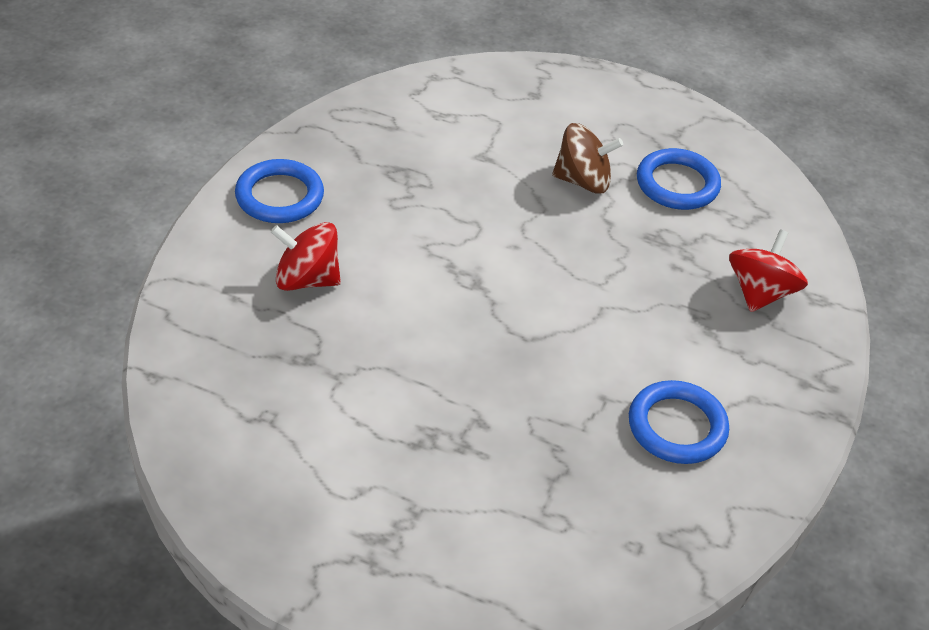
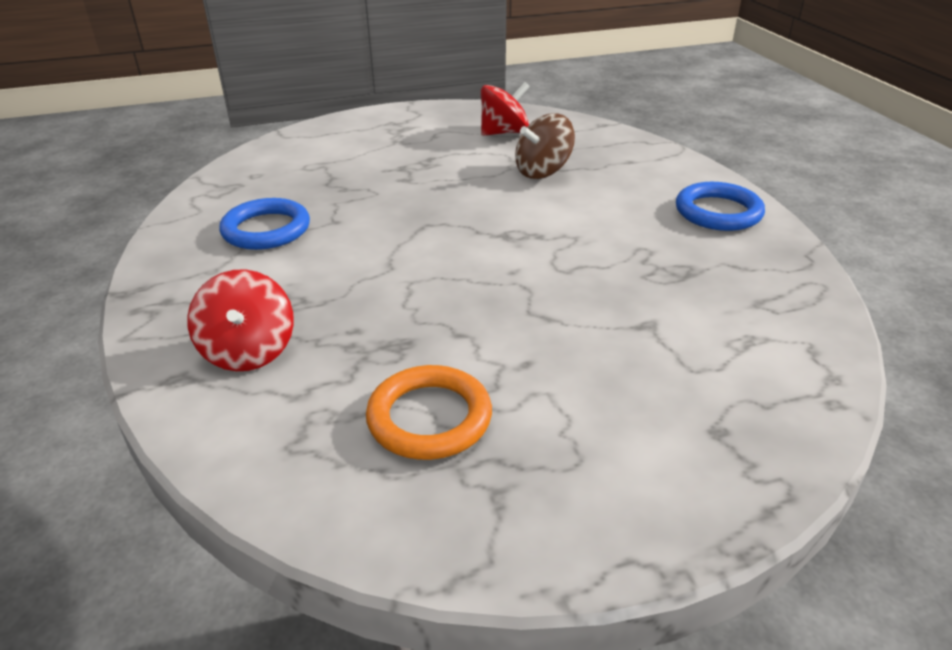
camera: 145 degrees right, 10 degrees down
(307, 279) = (611, 185): red spinning top -> red spinning top (504, 132)
(583, 181) = (530, 358): brown spinning top -> brown spinning top (543, 171)
(677, 184) = (429, 418): blue ring -> orange ring

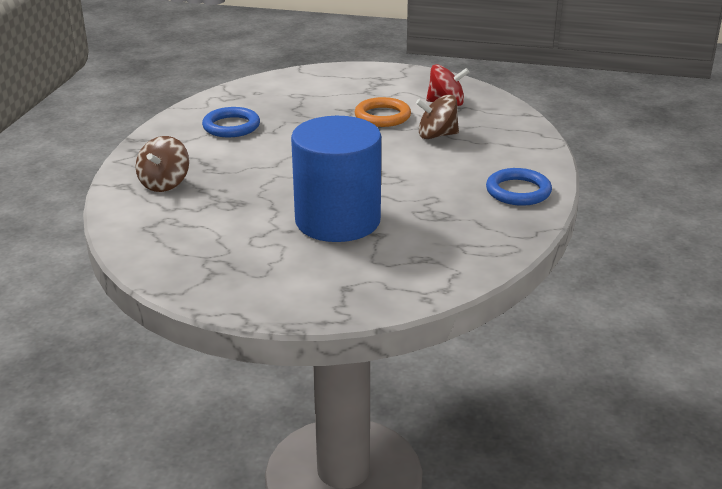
camera: 30 degrees right, 5 degrees down
(249, 351) = (164, 183): red spinning top -> brown spinning top
(429, 418) = (216, 237): orange ring -> orange ring (382, 116)
(571, 323) = (337, 220): none -> blue cylinder

